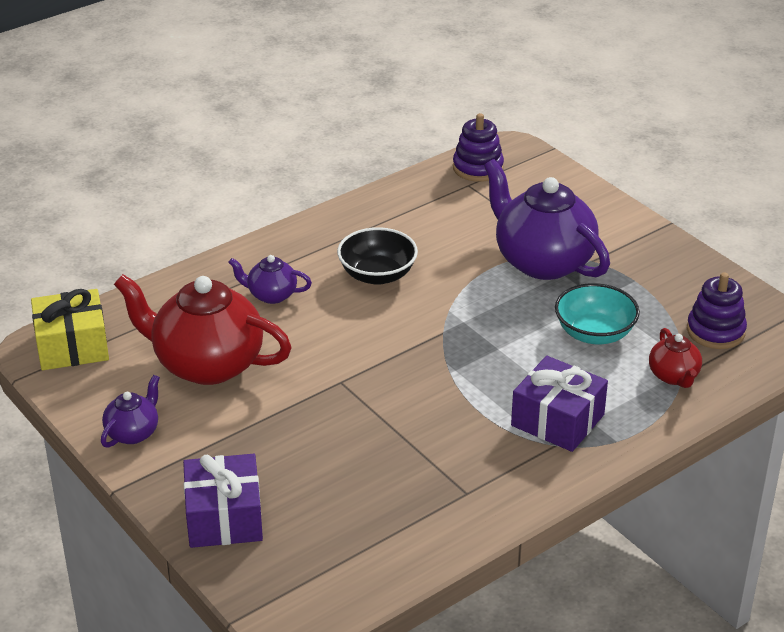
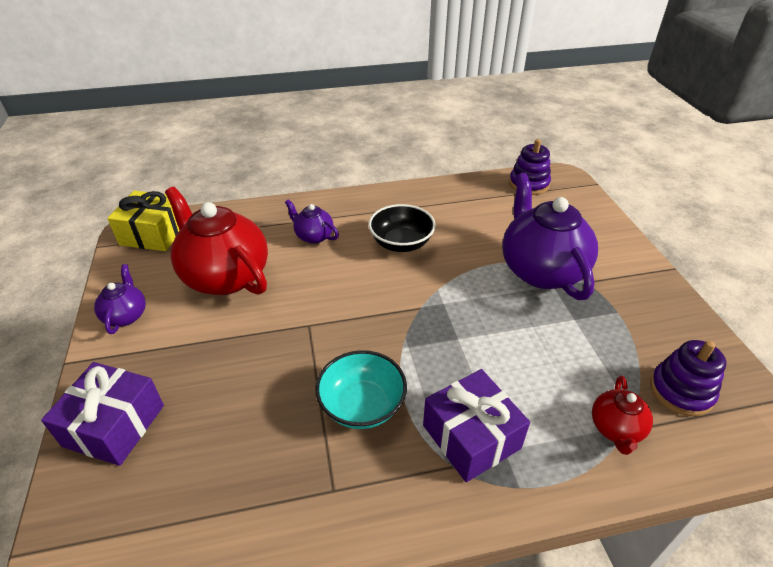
camera: 25 degrees right, 5 degrees up
(133, 433) = (126, 315): purple teapot -> purple teapot turned 60 degrees counterclockwise
(594, 333) = (555, 353): turquoise bowl -> turquoise bowl (362, 405)

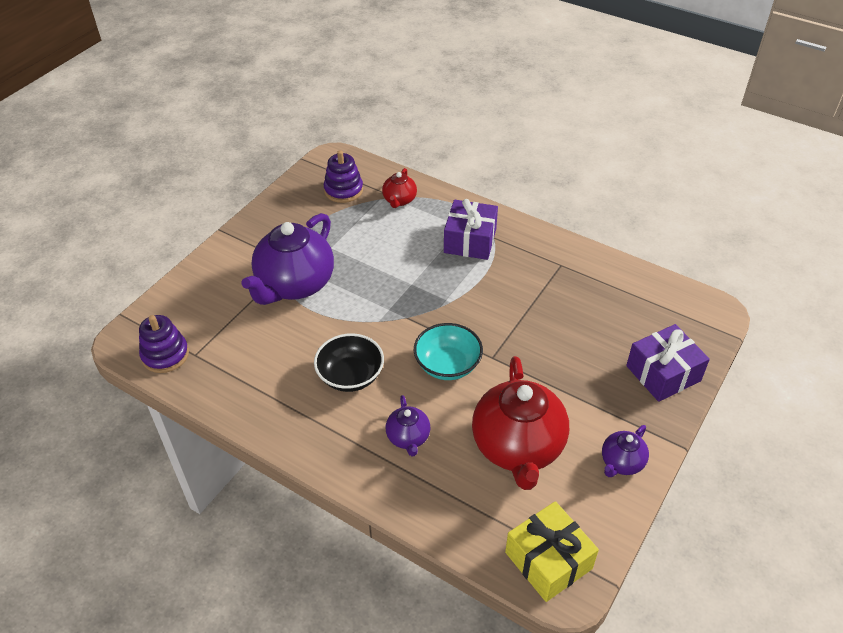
camera: 135 degrees left, 5 degrees up
(362, 405) = (509, 288): turquoise bowl -> turquoise bowl (447, 365)
(615, 429) = (399, 200): red teapot -> red teapot turned 135 degrees clockwise

